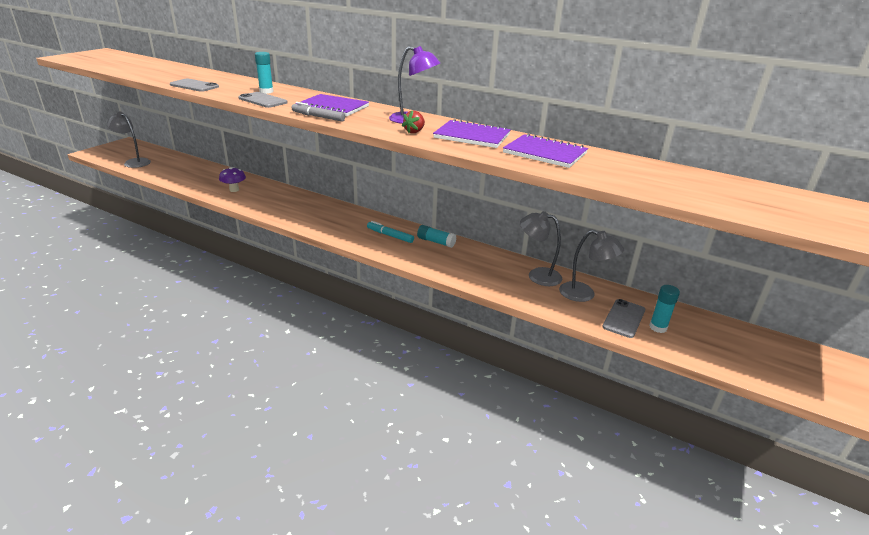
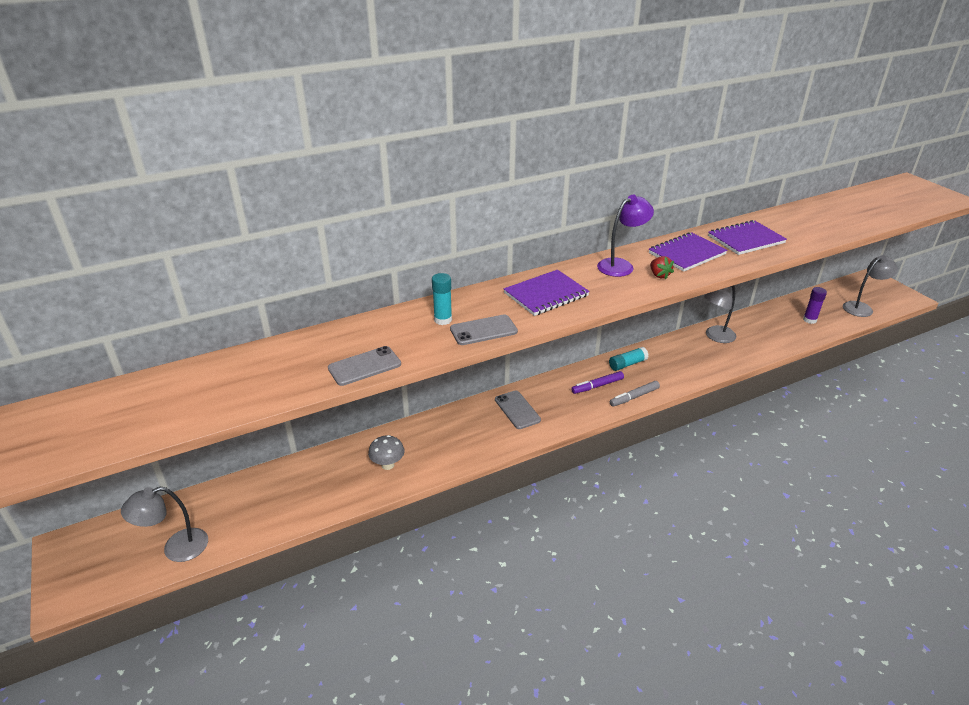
camera: 55 degrees left, 5 degrees up
(234, 190) = (388, 465): purple mushroom -> grey mushroom
(318, 117) = (578, 311): grey marker -> grey marker (634, 397)
(390, 236) = (597, 386): turquoise marker -> purple marker
(584, 294) = (754, 329): grey lamp -> grey lamp (862, 308)
(624, 318) = (793, 327): grey phone -> grey phone (517, 410)
(658, 327) = (809, 320): turquoise glue stick -> purple glue stick

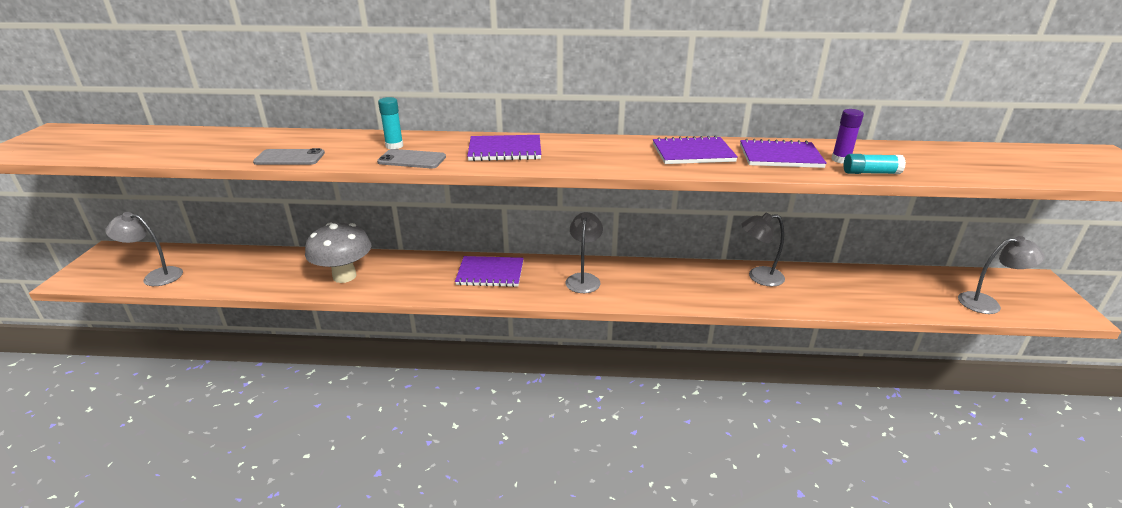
camera: 30 degrees right, 5 degrees down
(388, 465) = (344, 276): grey mushroom -> grey mushroom, size x1.87
(517, 410) = (490, 273): grey phone -> purple notebook
(597, 386) = (583, 279): purple marker -> grey lamp
(621, 265) = (609, 147): purple lamp -> none
(627, 364) = (634, 271): turquoise glue stick -> turquoise glue stick (870, 173)
(634, 397) = (608, 299): grey marker -> none
(659, 275) = (635, 161): red strawberry -> none
(809, 320) = (896, 295): purple glue stick -> purple glue stick (840, 160)

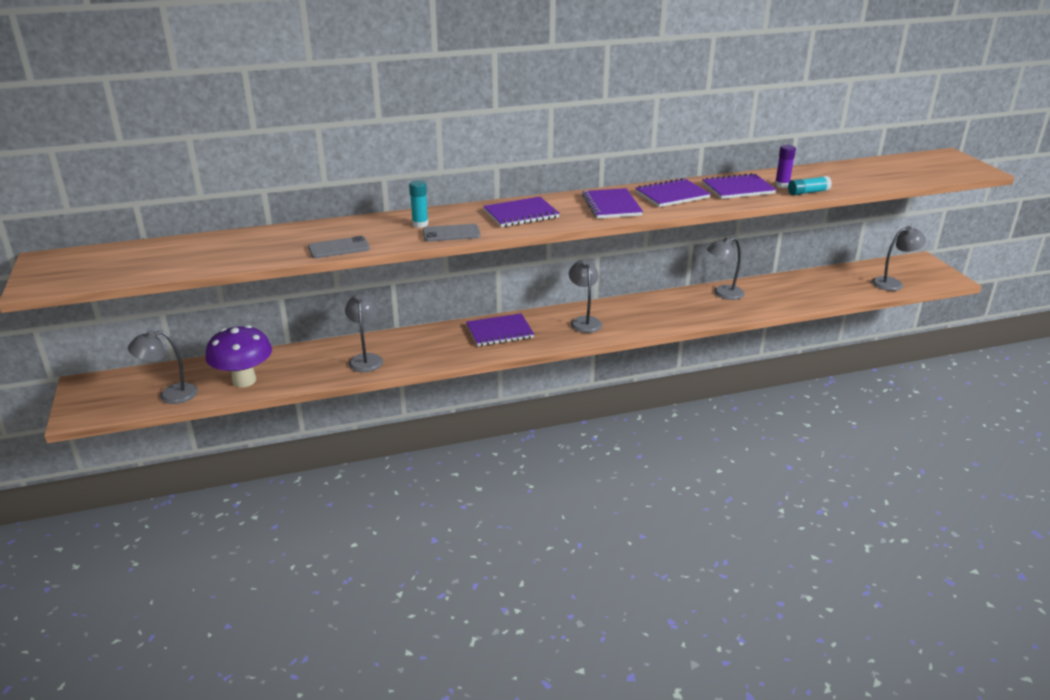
camera: 20 degrees left, 0 degrees up
(225, 275) = (244, 380): none -> purple mushroom
(344, 276) = (366, 359): grey mushroom -> grey lamp
(612, 155) = (611, 205): none -> purple notebook

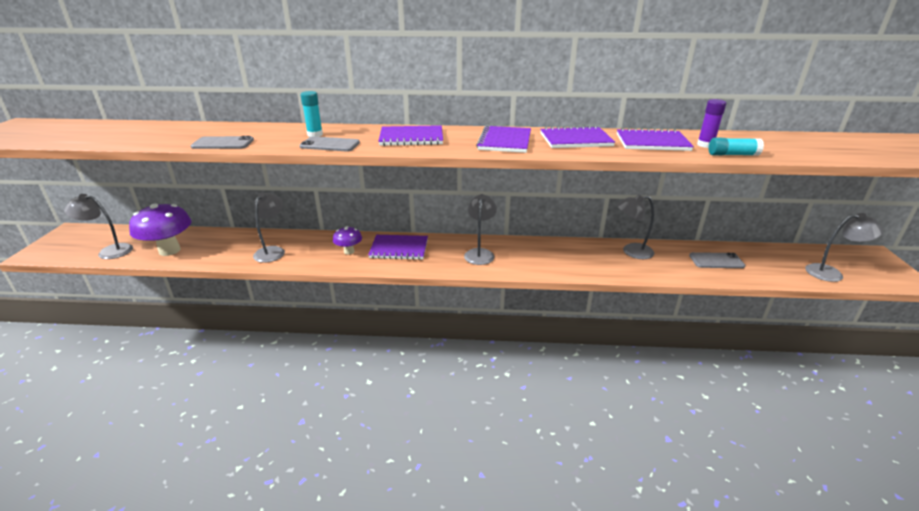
camera: 20 degrees right, 0 degrees up
(450, 344) = (349, 251): none -> purple mushroom
(799, 289) = (716, 261): none -> grey phone

